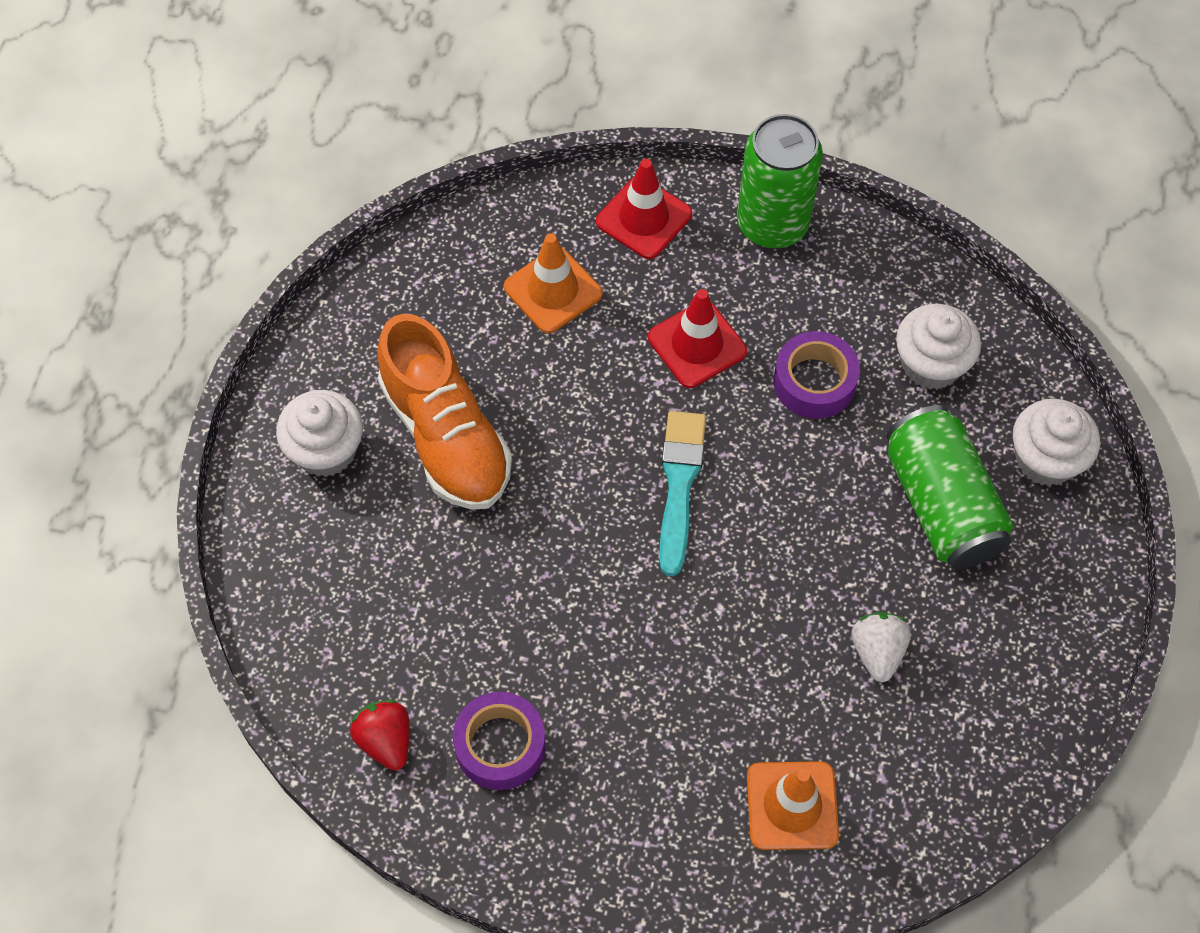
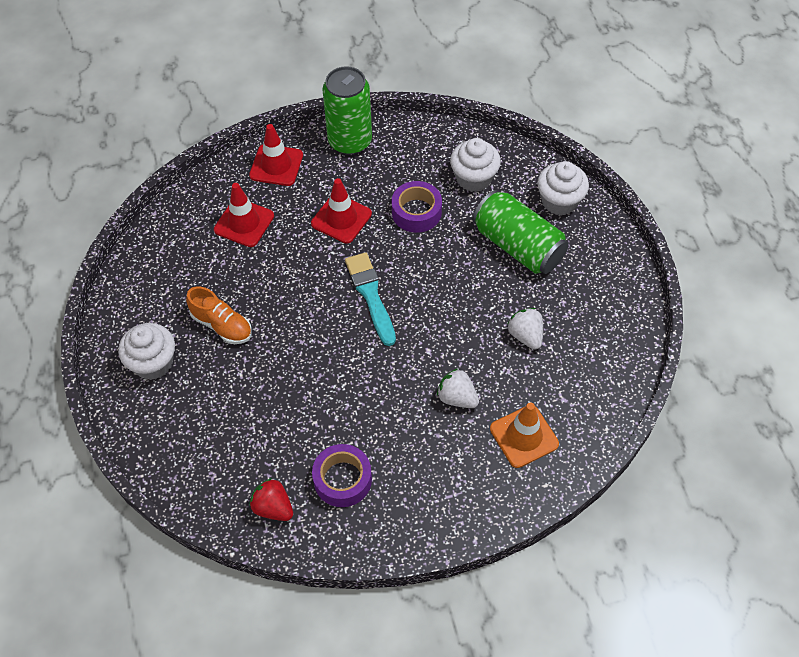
camera: 25 degrees left, 5 degrees down
(446, 436) = (222, 325): orange shoe -> orange shoe, size x0.58
(553, 290) = (244, 223): orange traffic cone -> red traffic cone
(724, 701) = (457, 398): none -> white strawberry

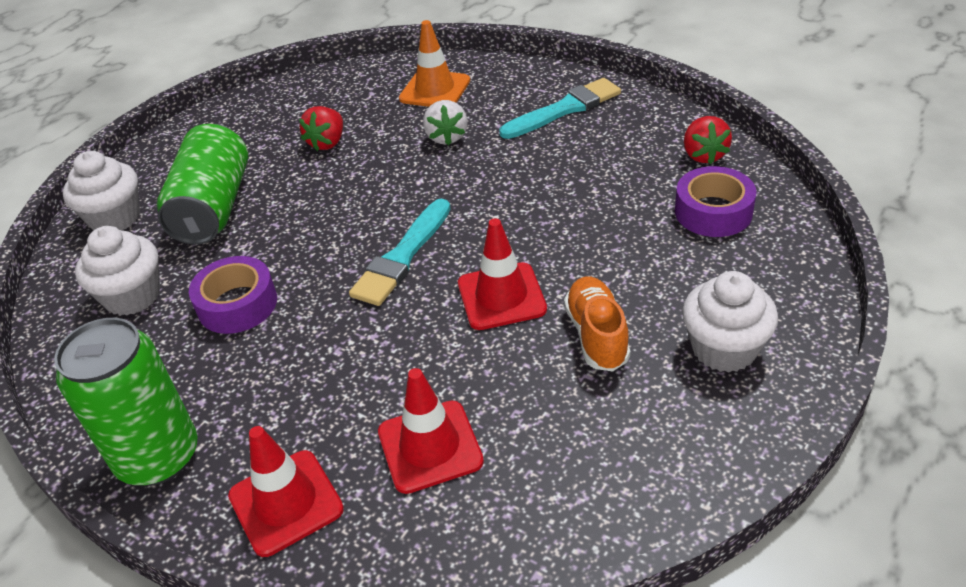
camera: 130 degrees left, 15 degrees down
(341, 219) = (316, 358): red traffic cone -> red traffic cone (501, 296)
(342, 479) = (617, 140): purple tape -> purple tape (713, 212)
(410, 485) = (564, 109): none -> turquoise brush
(525, 335) = (327, 143): white strawberry -> red strawberry

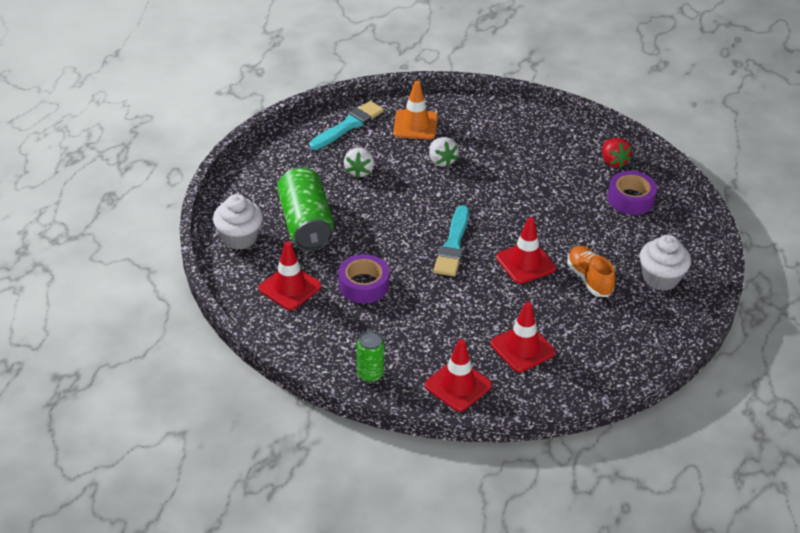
camera: 20 degrees left, 0 degrees up
(132, 296) = (290, 287): white cupcake -> red traffic cone
(158, 457) = (370, 374): green can -> green can, size x0.54
(327, 143) = (359, 171): red strawberry -> white strawberry
(564, 109) = (512, 134): turquoise brush -> turquoise brush (348, 125)

